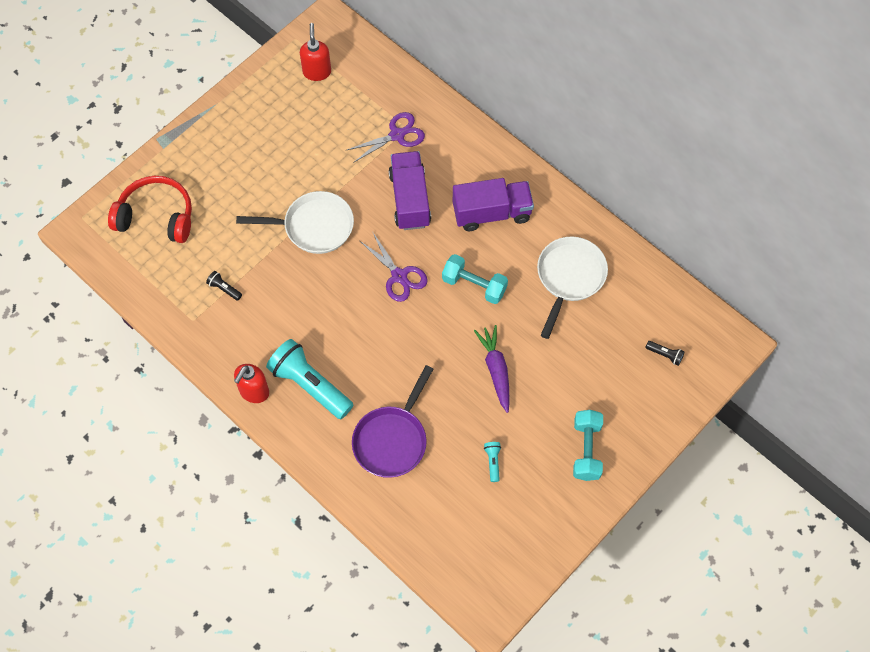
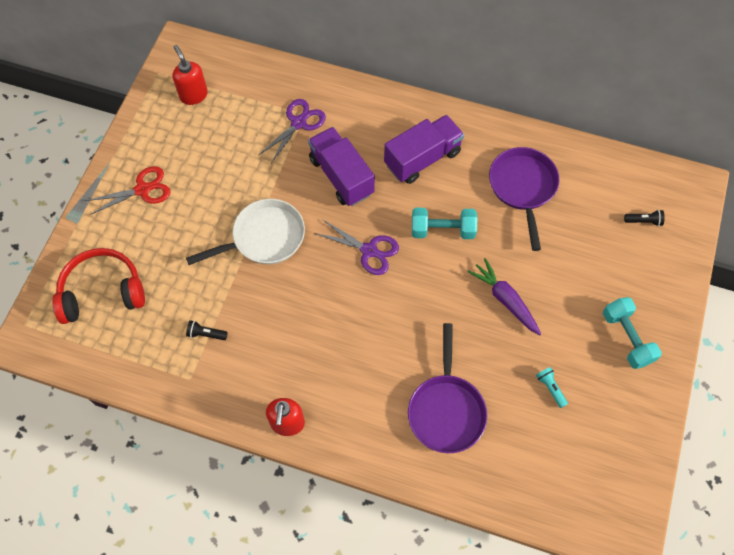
camera: 25 degrees left, 0 degrees up
(231, 141) = (143, 189): none -> red scissors
(310, 385) = (339, 392): turquoise flashlight -> none
(569, 277) = (523, 187): white pan -> purple pan

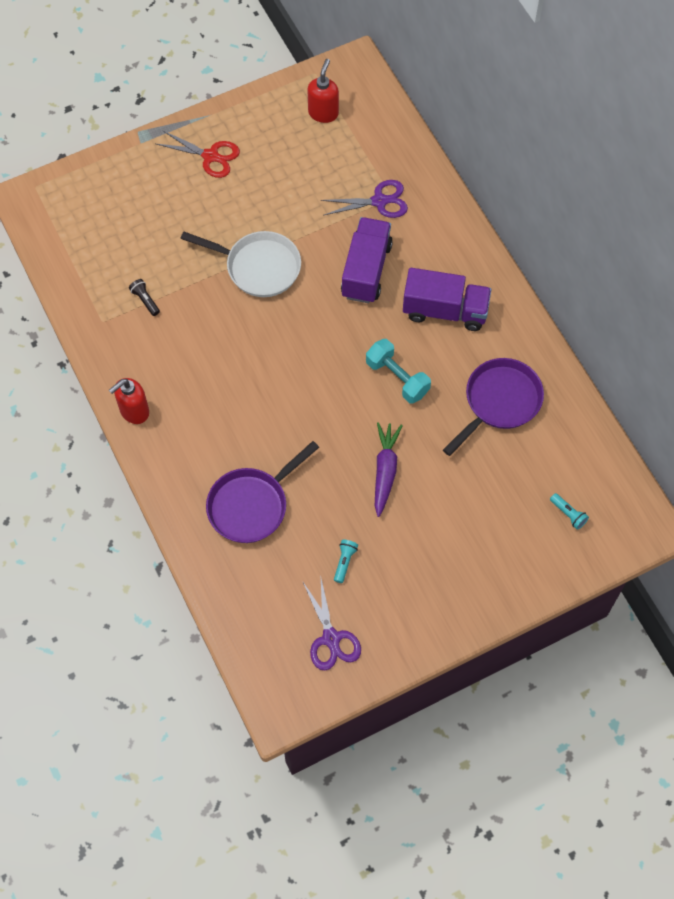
camera: 45 degrees right, 0 degrees up
(102, 292) = (107, 208): red headphones -> none
(369, 251) = (324, 344): purple scissors -> purple scissors (331, 638)
(627, 338) = (446, 583): turquoise dumbbell -> none
(643, 221) = (568, 514): black flashlight -> turquoise flashlight

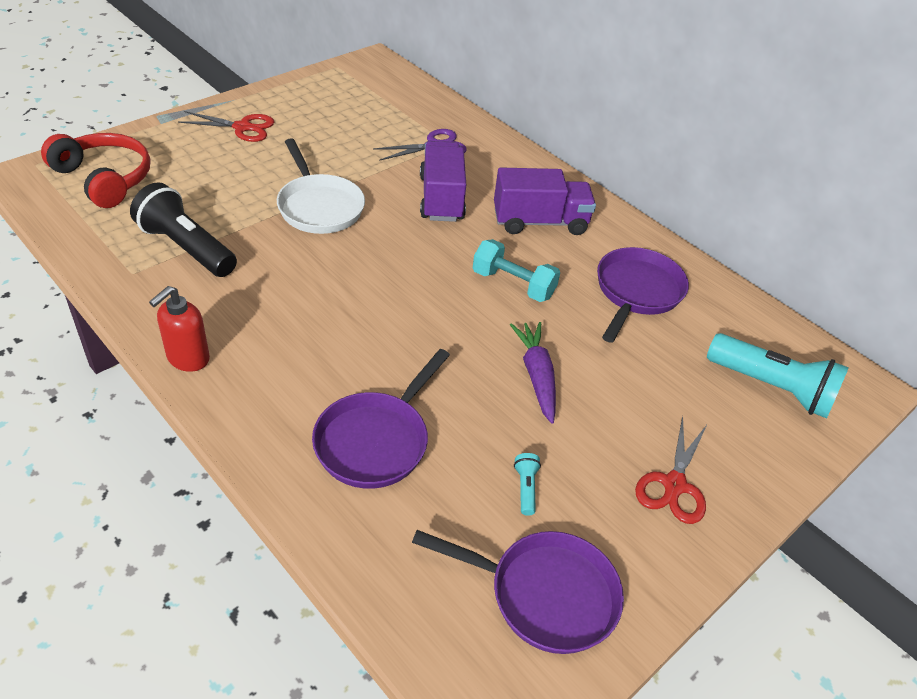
camera: 20 degrees left, 20 degrees down
(88, 211) = (104, 179): none -> red headphones
(145, 300) = (186, 248): black flashlight -> black flashlight, size x2.42
(258, 267) = (319, 207): white pan -> white pan turned 60 degrees clockwise
(323, 113) = (354, 91): red soap dispenser -> none
(331, 638) = (544, 594): purple scissors -> purple pan
(451, 580) = (674, 485): none -> red scissors
(568, 514) = (772, 387): turquoise flashlight -> turquoise flashlight, size x2.42

